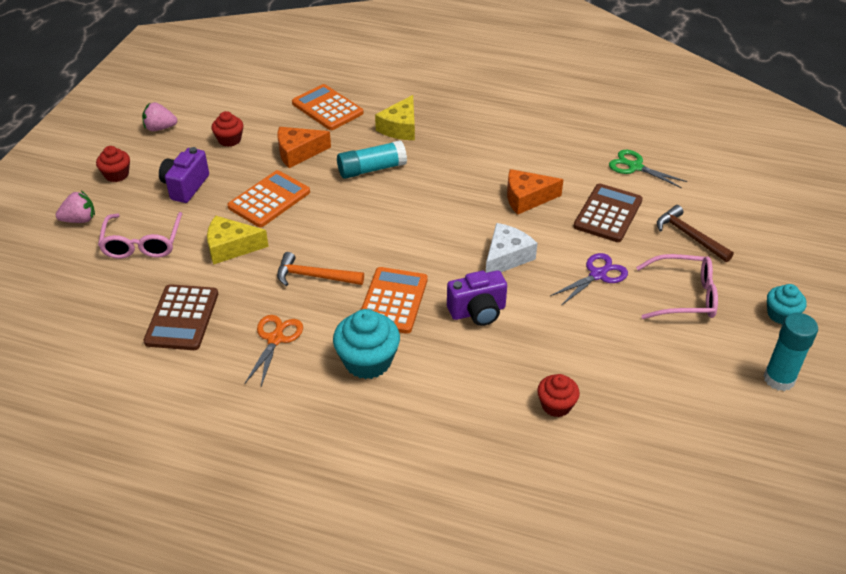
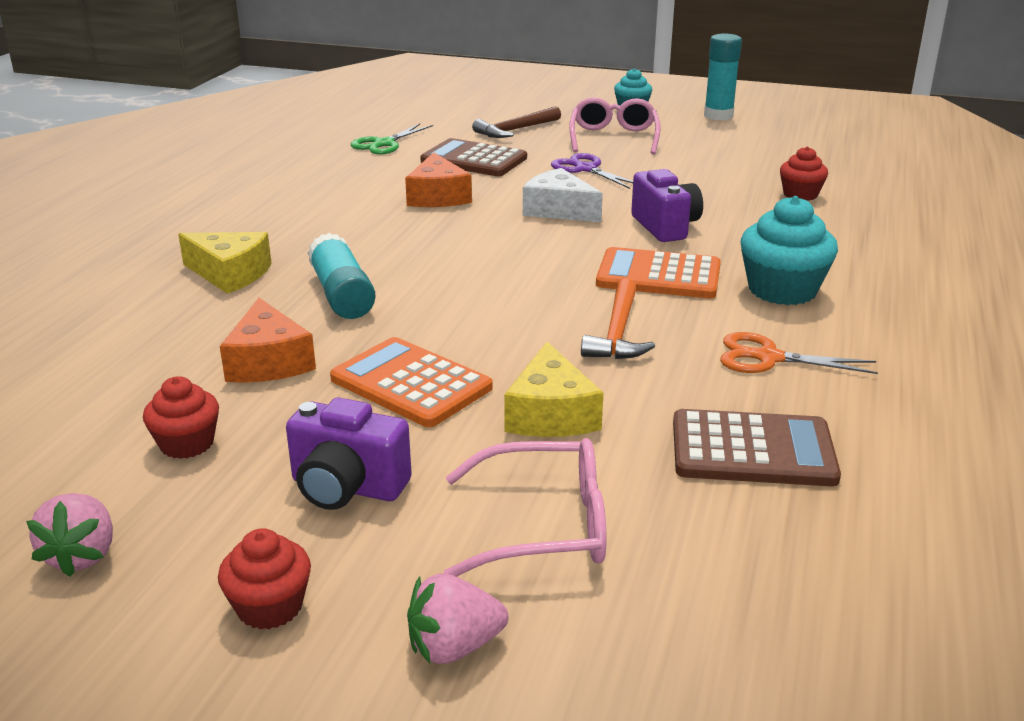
camera: 90 degrees left, 15 degrees down
(79, 220) = (454, 647): pink strawberry -> pink strawberry turned 90 degrees counterclockwise
(327, 108) = (128, 338): orange calculator -> none

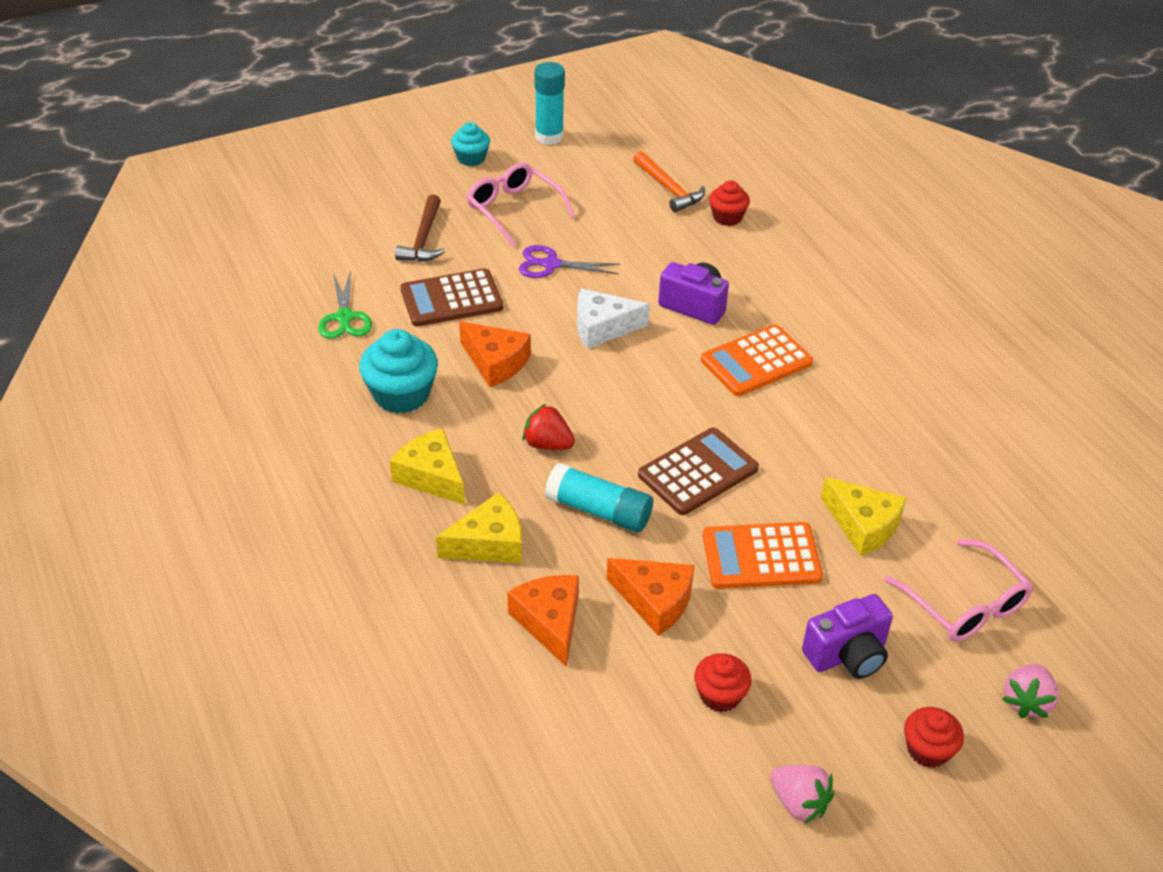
camera: 45 degrees left, 15 degrees up
(172, 331) = (550, 622): none -> orange cheese
(271, 228) = (431, 476): none -> yellow cheese
(383, 247) = (547, 444): none -> red strawberry
(544, 526) = (964, 604): pink glasses -> pink glasses turned 105 degrees clockwise
(617, 333) = (805, 433): orange hammer -> orange hammer (669, 189)
(752, 450) = (981, 481): brown calculator -> brown calculator (698, 472)
(768, 358) = (903, 401): orange scissors -> none
(782, 290) = (837, 332): turquoise cupcake -> turquoise cupcake (401, 394)

